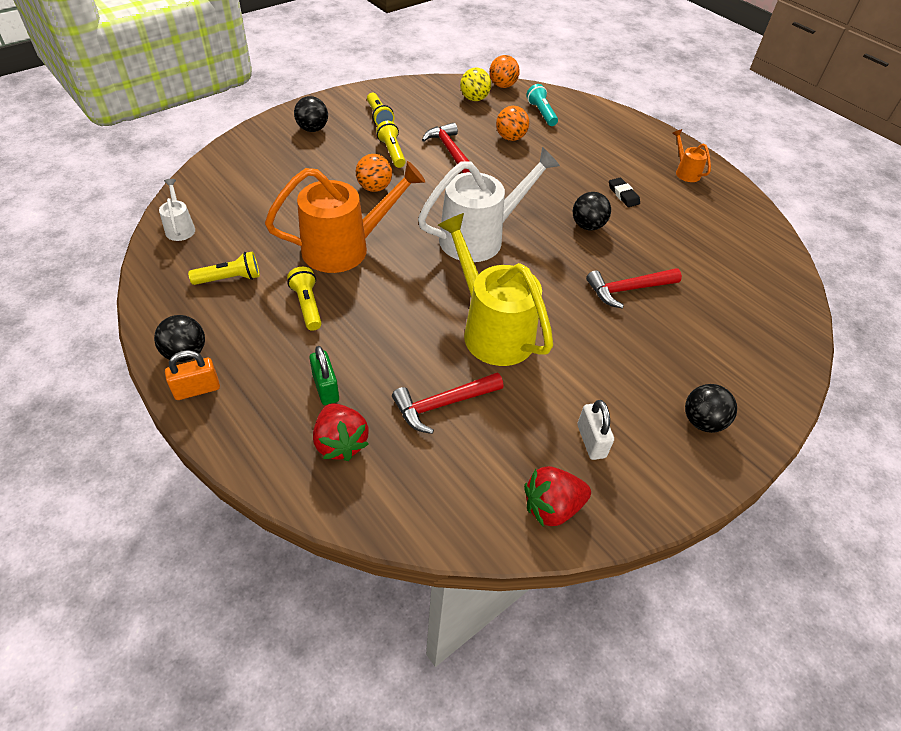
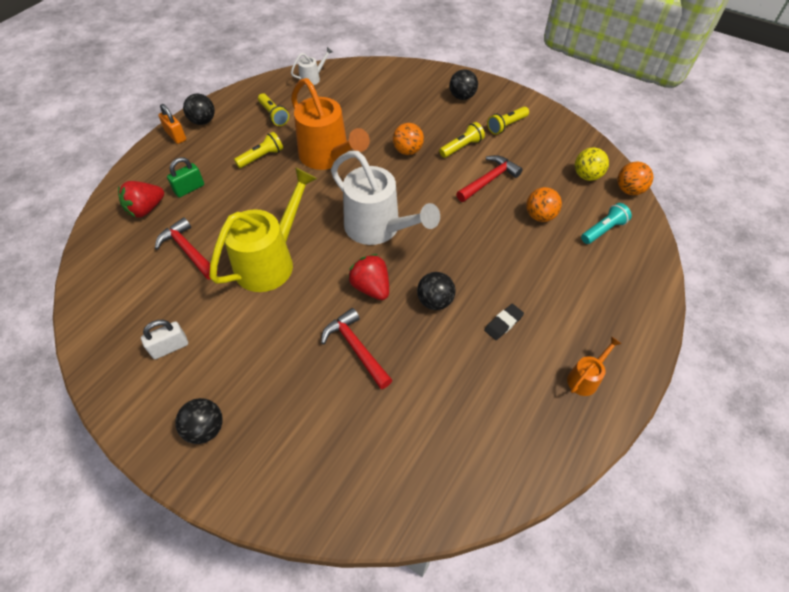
camera: 75 degrees right, 5 degrees up
(552, 507) = (106, 333): red strawberry -> red strawberry (371, 287)

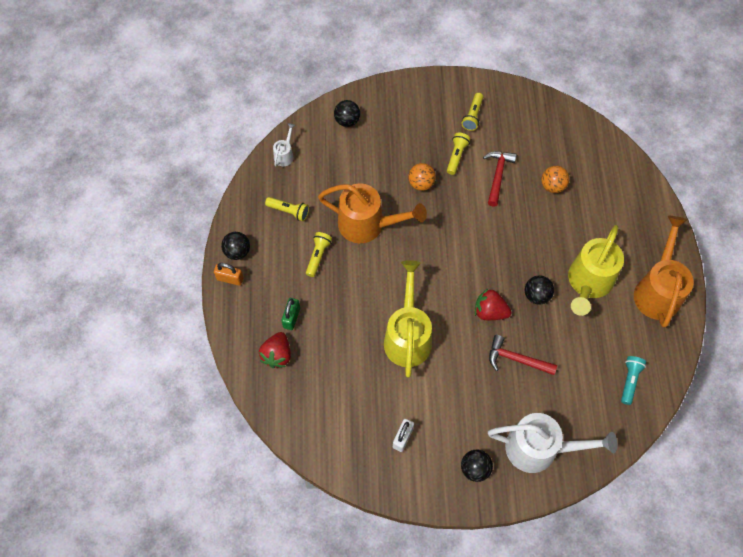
camera: 35 degrees left, 10 degrees up
(188, 251) = (343, 366): red hammer -> none
(379, 228) = (457, 264): white watering can -> white watering can (540, 449)
(462, 97) = (418, 105): black ball -> black ball (347, 121)
(503, 323) = (588, 284): black eraser -> yellow watering can
(585, 378) = (657, 289): orange watering can -> orange watering can, size x2.22
(586, 176) = (559, 131): yellow ball -> none
(603, 230) = (599, 172): turquoise flashlight -> turquoise flashlight (629, 381)
(629, 190) = (593, 127): orange ball -> none

